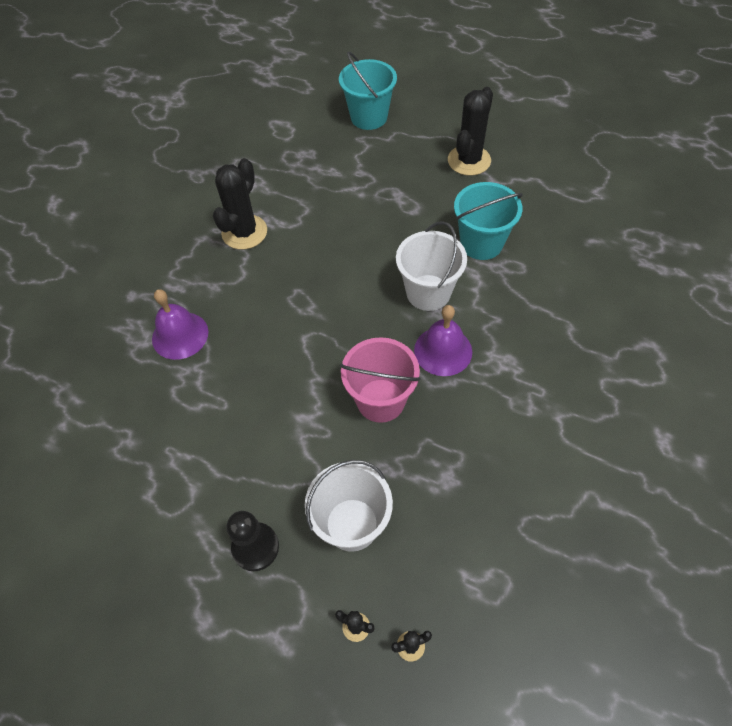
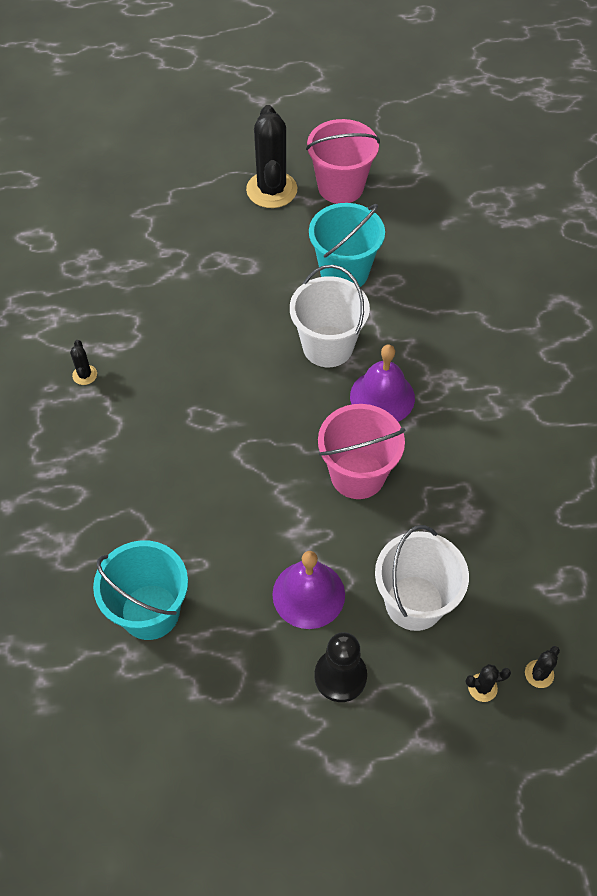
camera: 35 degrees left, 0 degrees up
(180, 335) = (99, 519): purple bell -> purple bell (308, 594)
(244, 232) = (84, 375): black cactus -> black cactus, size x0.43
(369, 117) = (129, 185): turquoise bucket -> turquoise bucket (150, 612)
(524, 179) = (340, 187): none -> pink bucket

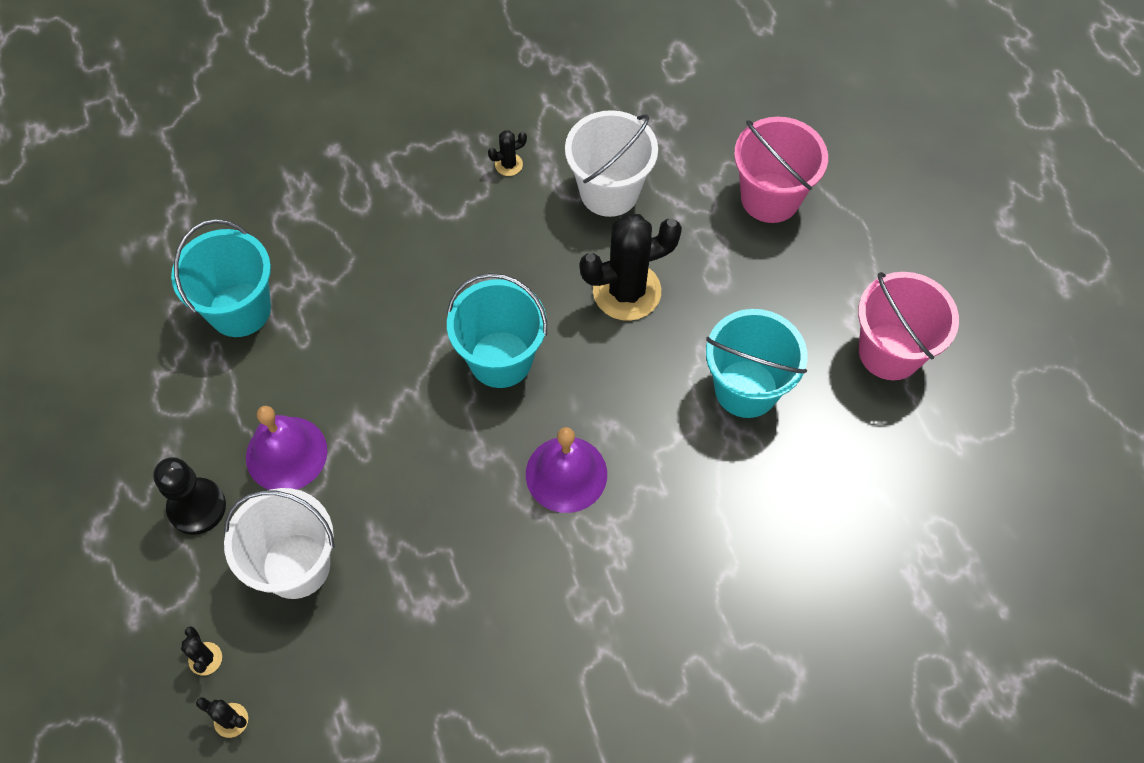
camera: 75 degrees right, 5 degrees up
(269, 419) = (500, 359): none -> turquoise bucket
(271, 190) = (851, 274): black cactus -> black cactus (627, 291)
(328, 346) = (623, 396): white bucket -> white bucket (609, 191)
(357, 475) = (448, 470): pink bucket -> pink bucket (770, 198)

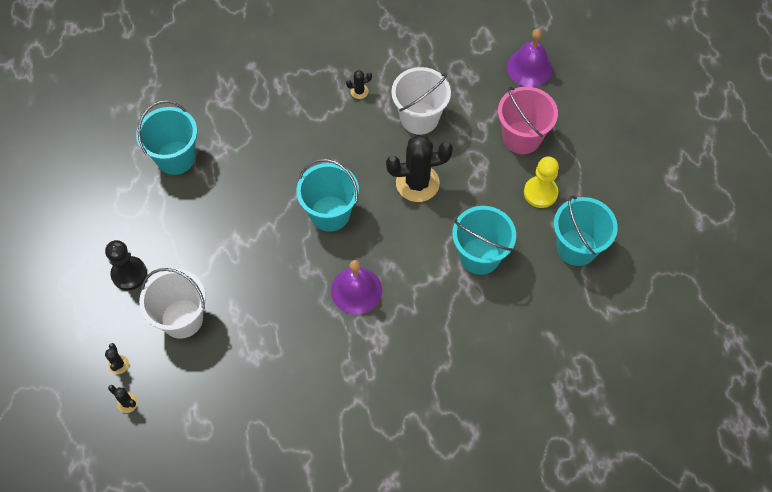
camera: 10 degrees right, 0 degrees up
(286, 453) = (188, 250): purple bell -> purple bell (529, 67)
(817, 277) = (540, 193): none -> yellow pawn
(890, 352) = (576, 247): pink bucket -> turquoise bucket

